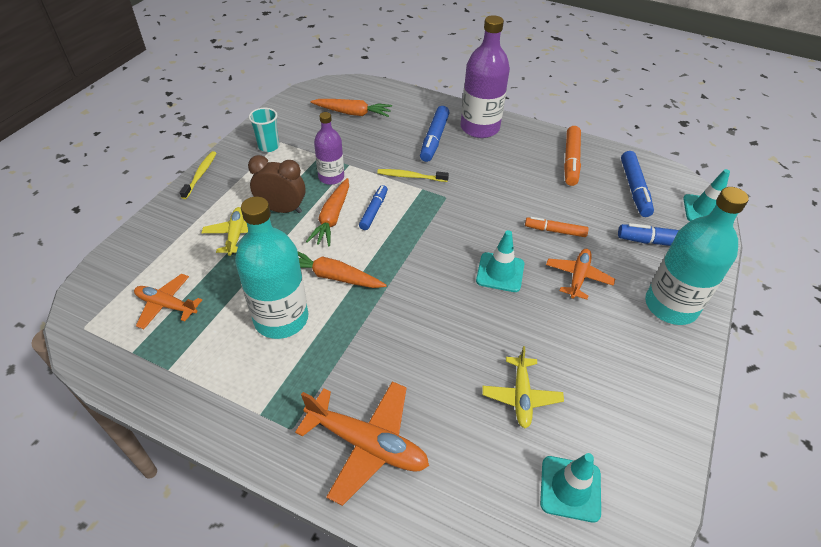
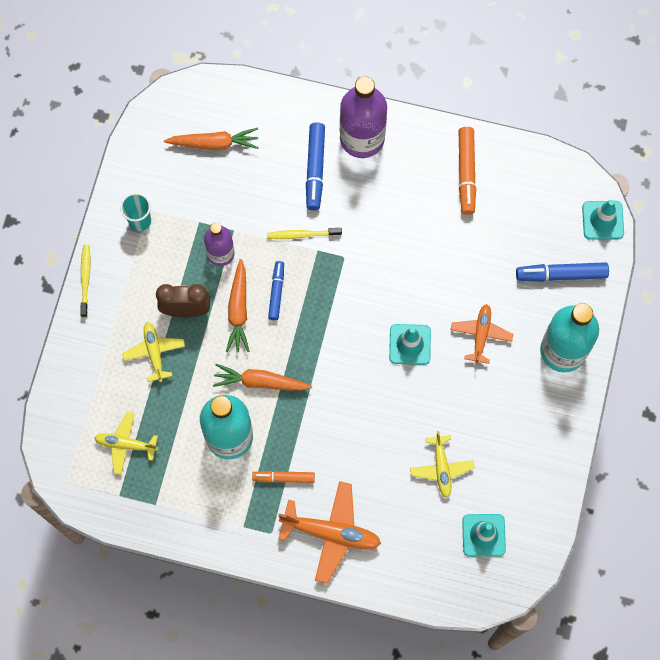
camera: 10 degrees left, 25 degrees up
(166, 305) = (126, 444): orange plane -> yellow plane
(555, 231) = (456, 281): orange marker -> orange marker (284, 478)
(634, 189) = (533, 203): blue marker -> none

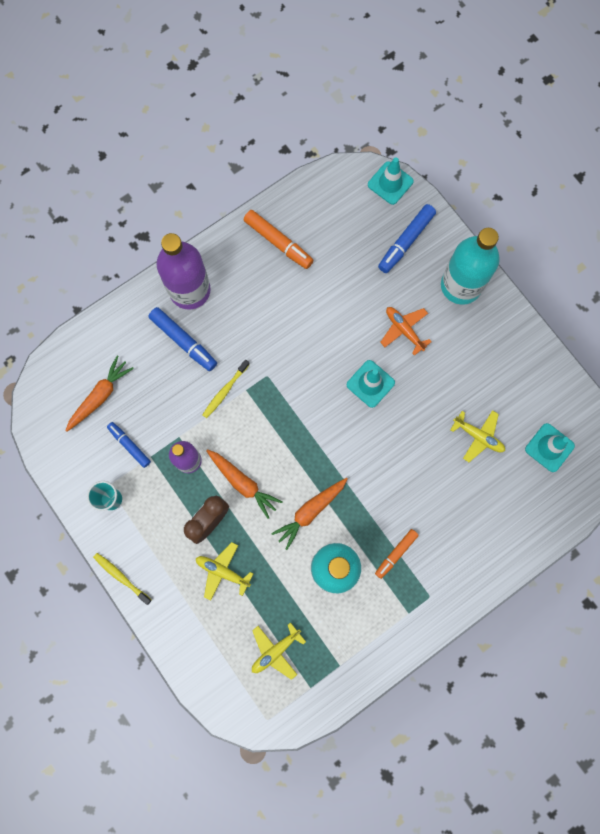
camera: 50 degrees left, 5 degrees up
(276, 292) = (252, 445): blue marker -> blue marker (130, 445)
(331, 533) = (464, 553): orange plane -> none

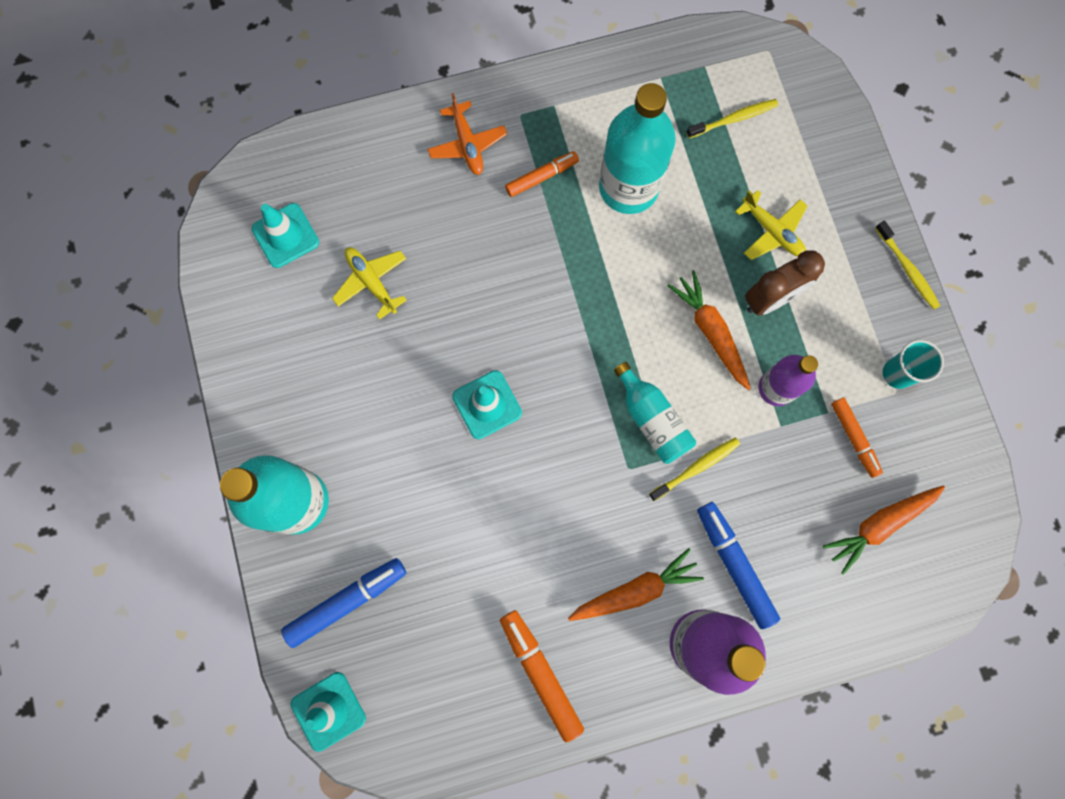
camera: 160 degrees left, 0 degrees up
(130, 445) = (854, 438): blue marker -> orange marker
(262, 411) = (652, 419): none -> turquoise bottle
(275, 651) = (733, 119): yellow plane -> yellow toothbrush
(310, 511) = (633, 265): orange carrot -> orange carrot (635, 590)
(404, 330) = (408, 464): orange plane -> orange plane (467, 144)

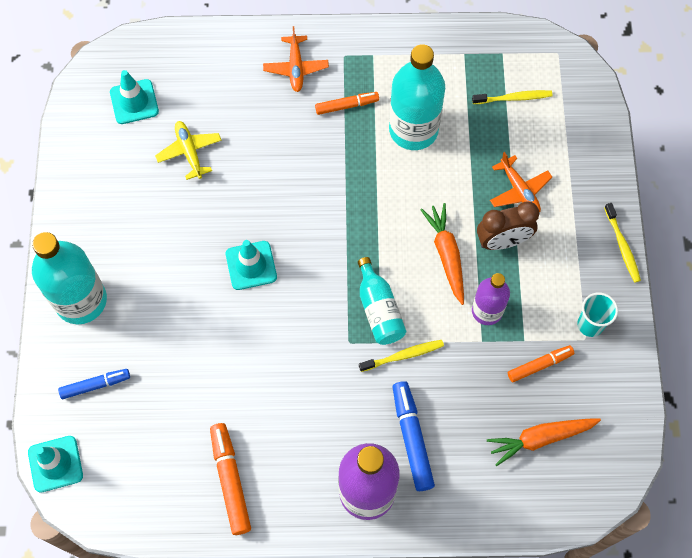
camera: 15 degrees right, 10 degrees down
(346, 601) = (95, 385): blue marker -> blue marker, size x0.66
(635, 590) = (326, 437): orange carrot -> none
(772, 231) = (519, 190): yellow plane -> orange plane
(854, 438) = (539, 365): orange marker -> orange marker turned 105 degrees counterclockwise

